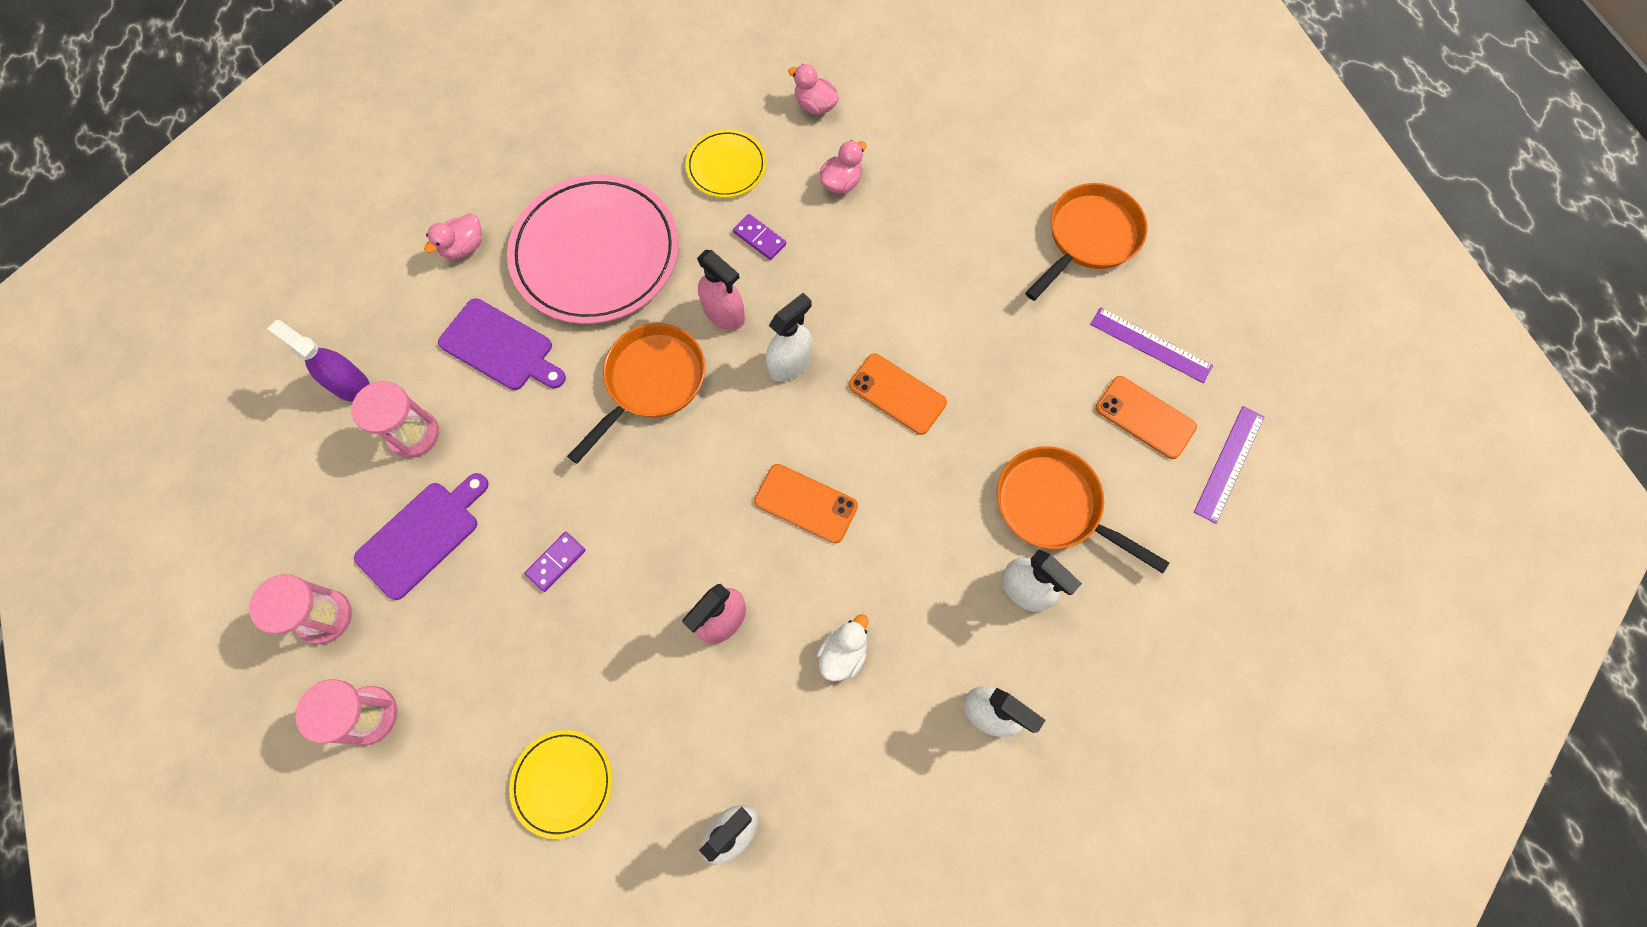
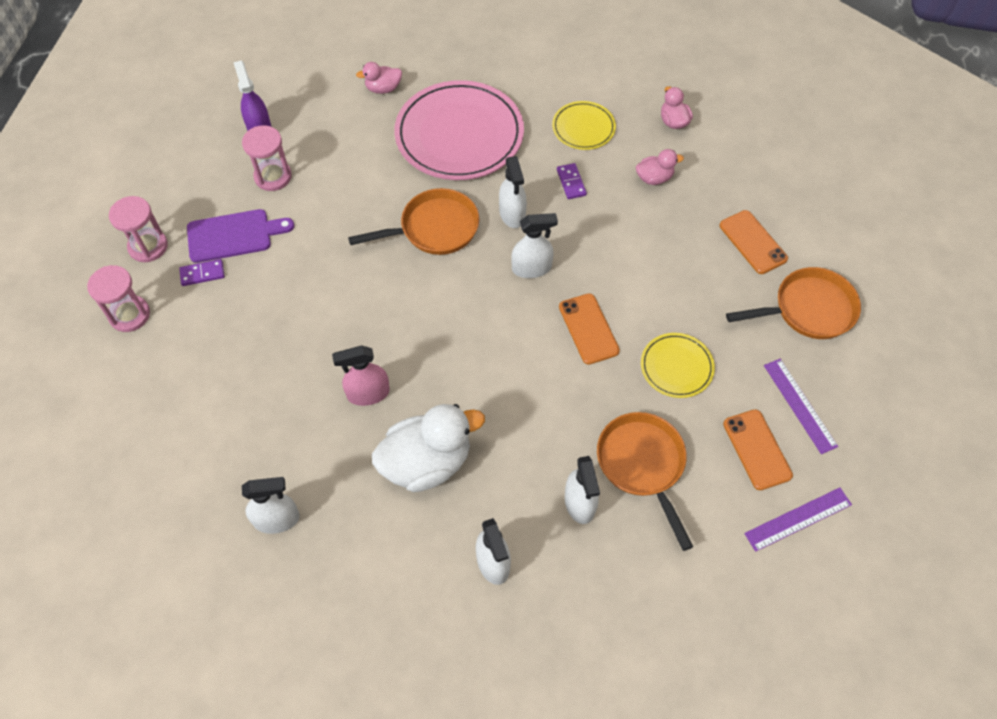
camera: 35 degrees right, 10 degrees down
(501, 347) = (360, 157): purple cutting board -> none
(556, 562) = (296, 297): purple domino -> purple domino (202, 274)
(563, 783) = (202, 423): yellow plate -> yellow plate (676, 367)
(724, 313) = (512, 214): pink spray bottle -> white spray bottle
(806, 503) = (475, 358): orange phone -> orange phone (753, 242)
(843, 653) = (427, 462): white duck -> white duck, size x2.03

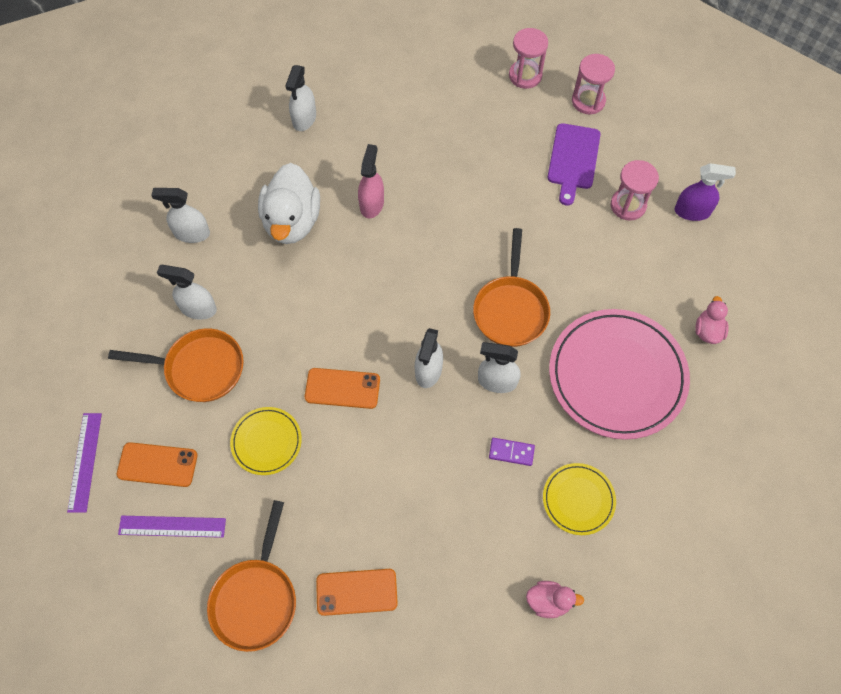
camera: 115 degrees right, 5 degrees up
(202, 274) = (542, 129): purple domino -> none
(654, 178) = (481, 537): pink duck -> none

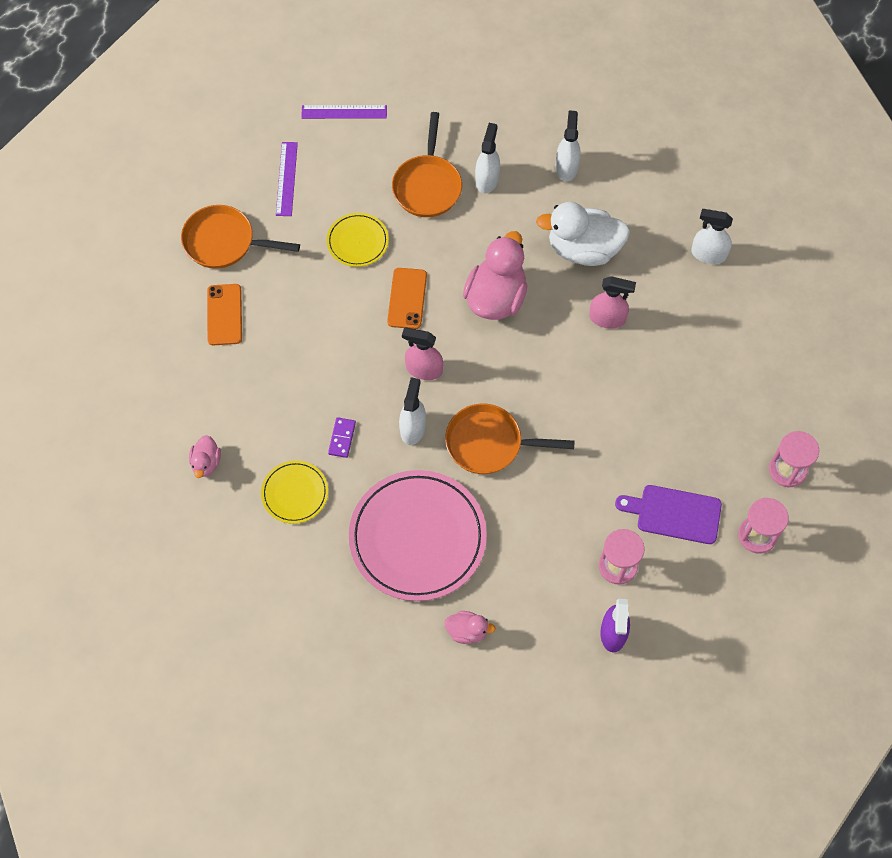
camera: 90 degrees right, 0 degrees up
(157, 464) = (340, 163): orange phone -> none
(345, 302) = (496, 298): none -> pink duck
(428, 371) = (424, 369): white spray bottle -> pink spray bottle

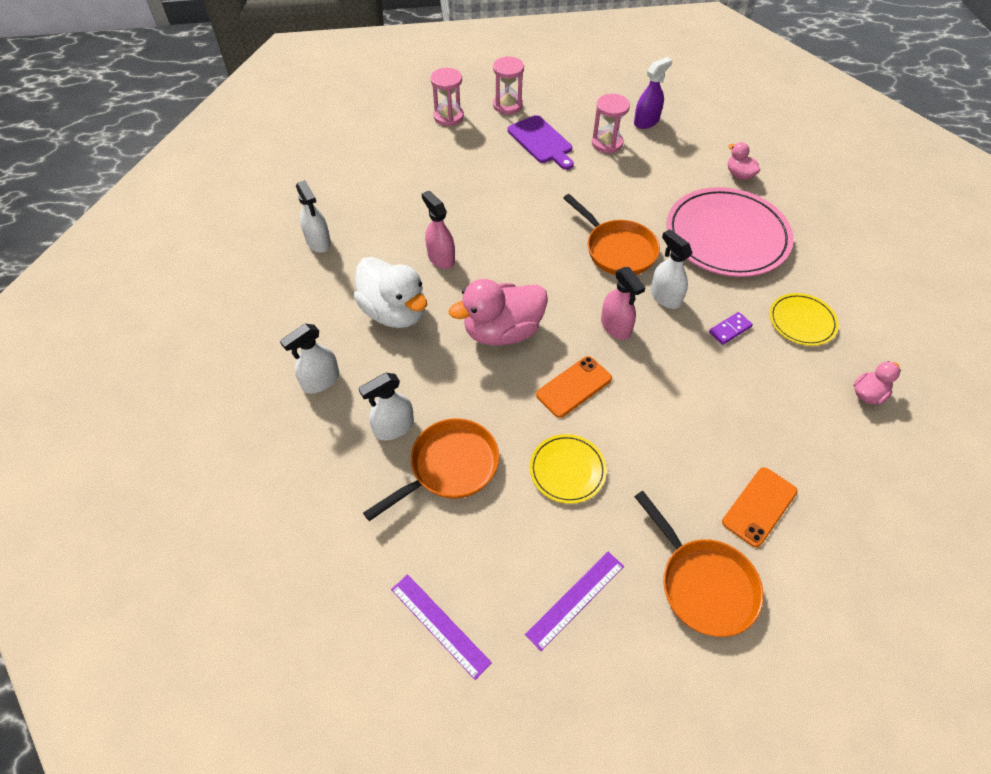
camera: 135 degrees left, 10 degrees down
(413, 428) = (665, 297): white spray bottle -> white spray bottle turned 90 degrees clockwise

